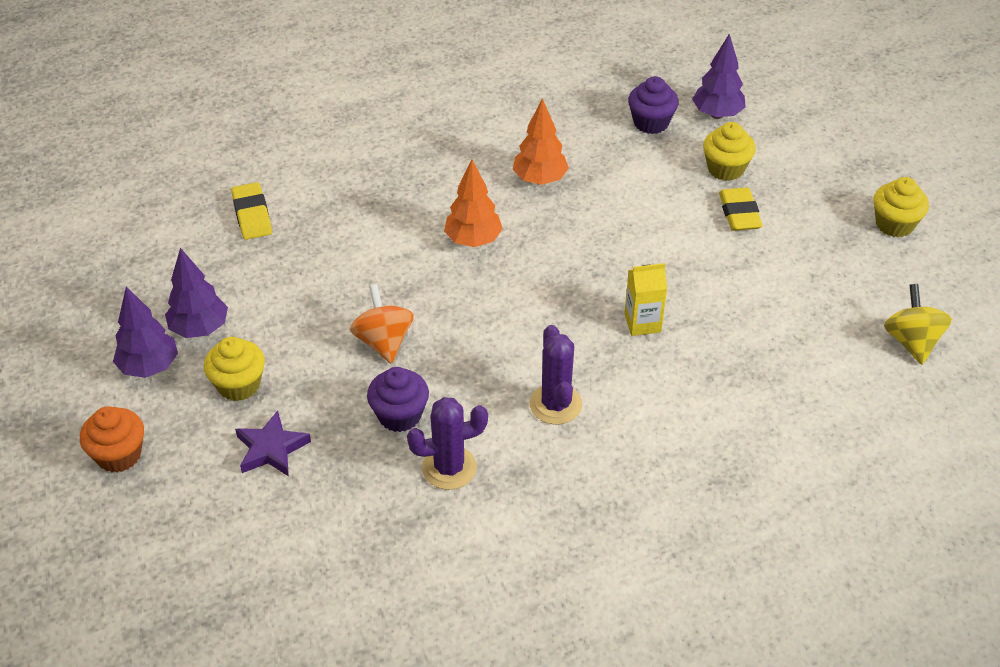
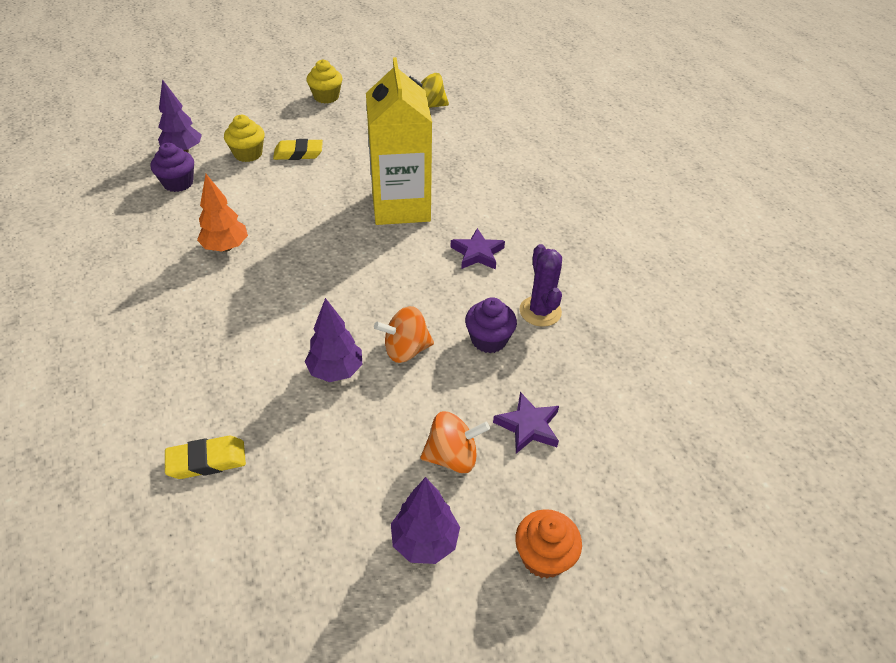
camera: 90 degrees left, 0 degrees up
(199, 329) = (373, 497): purple tree -> purple tree (335, 371)
(239, 385) = (452, 456): yellow cupcake -> orange spinning top
(473, 240) = (291, 290): orange tree -> none
(555, 404) = (477, 253): purple cactus -> purple star
(642, 323) = (400, 206): yellow carton -> yellow carton, size x2.39

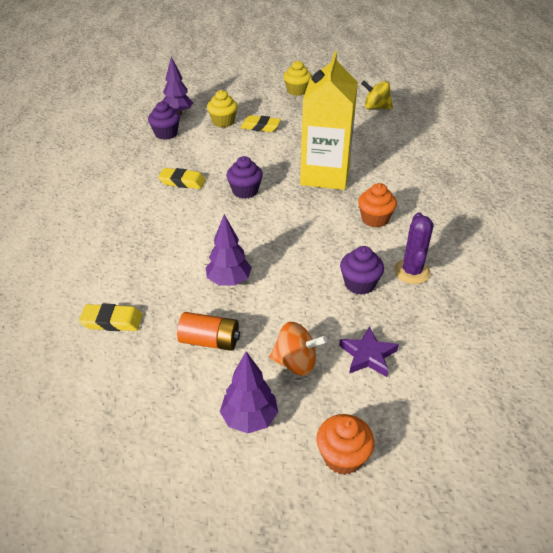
camera: 20 degrees right, 5 degrees down
(226, 247) = (182, 182): orange tree -> yellow eraser
(311, 246) = (245, 191): none -> purple cupcake
(341, 455) = (210, 341): none -> orange battery
(406, 350) = (289, 277): orange spinning top -> none
(477, 253) = (375, 219): purple star -> orange cupcake

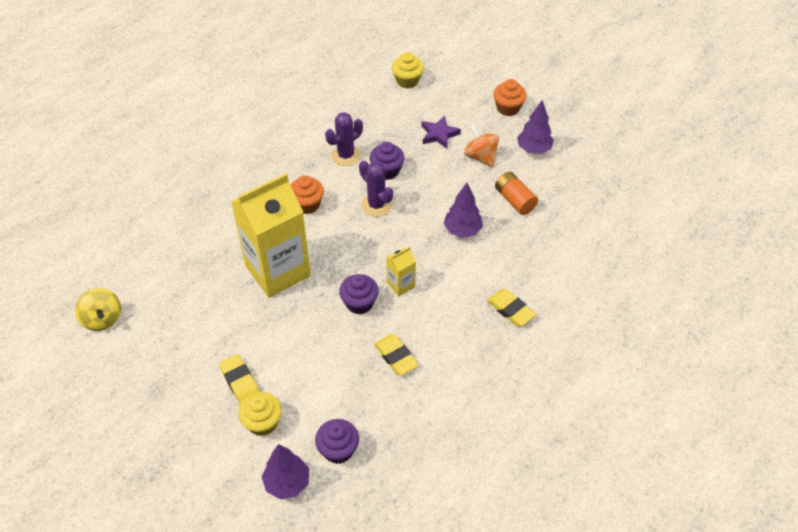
camera: 135 degrees left, 10 degrees up
(112, 321) = (562, 255): yellow eraser -> yellow eraser (510, 310)
(230, 216) = (401, 285): none -> yellow carton
(297, 91) = (121, 416): yellow cupcake -> yellow cupcake (407, 81)
(325, 253) = (376, 205): none -> purple cactus

